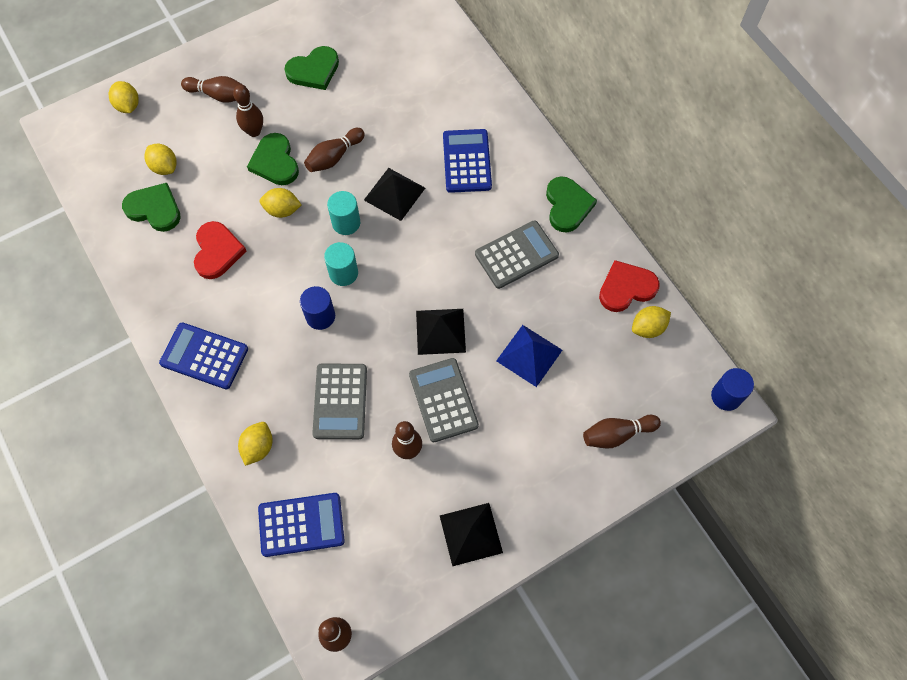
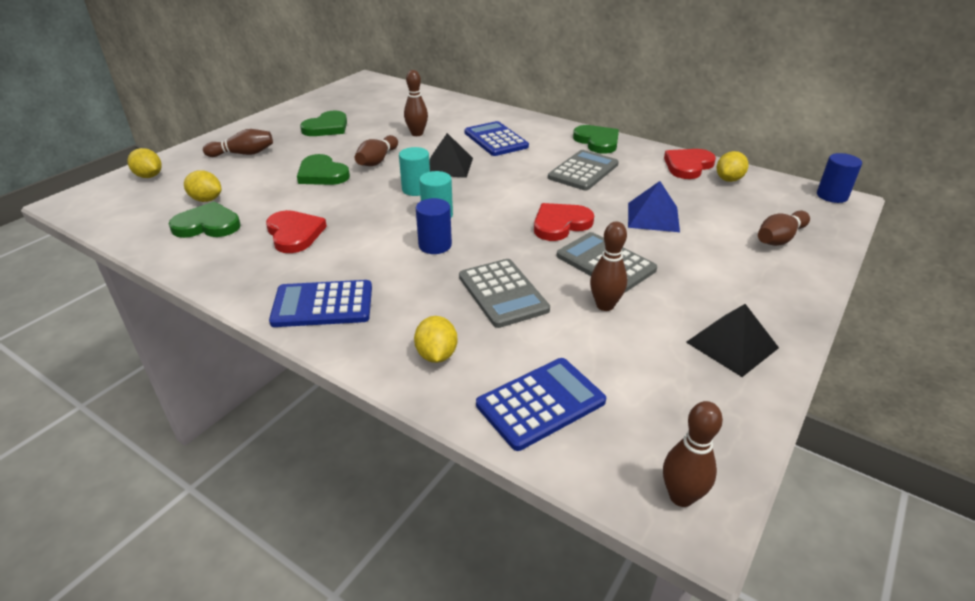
camera: 25 degrees left, 30 degrees down
(254, 131) = (290, 164): brown bowling pin -> brown bowling pin (417, 134)
(282, 210) = (348, 196): yellow lemon -> none
(440, 331) = (560, 224): black pyramid -> red heart

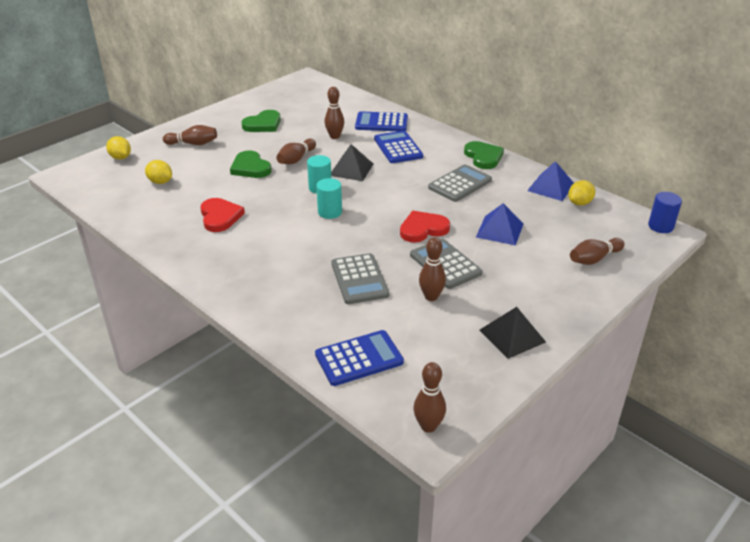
camera: 10 degrees right, 0 degrees up
(207, 225) = (158, 203): green heart -> none
(323, 305) = (229, 274): blue calculator -> blue calculator (381, 123)
(435, 245) = (321, 237): blue cylinder -> none
(436, 355) = (299, 318): yellow lemon -> none
(688, 166) = (551, 187): red heart -> blue pyramid

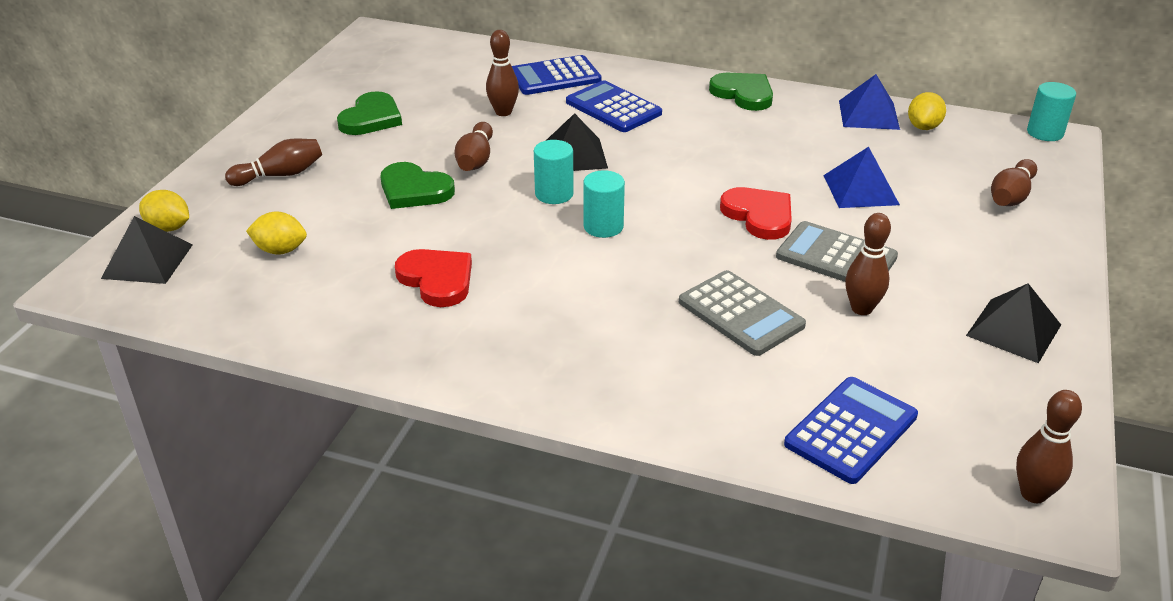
camera: 25 degrees left, 0 degrees up
(98, 171) = (147, 261): none -> black pyramid
(423, 229) = (759, 215): red heart -> red heart turned 105 degrees clockwise
(460, 184) = (748, 139): grey calculator -> none
(660, 226) = (1045, 133): blue cylinder -> turquoise cylinder

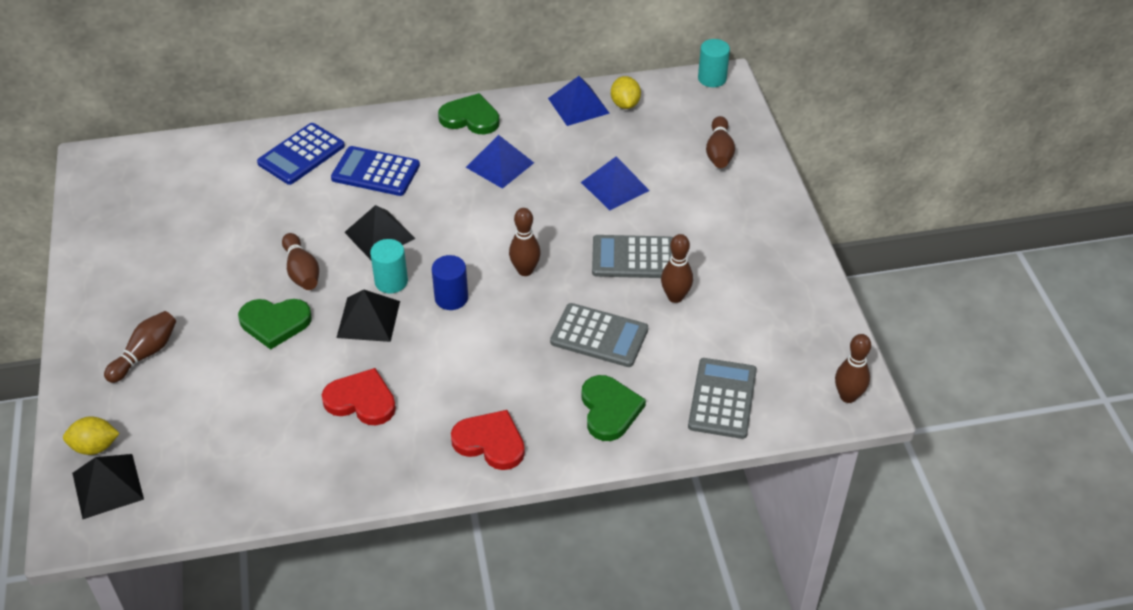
camera: 30 degrees left, 10 degrees up
(280, 250) = (212, 427): yellow lemon -> none
(371, 118) = (175, 262): green heart -> green heart (609, 410)
(503, 112) = (286, 211): brown bowling pin -> brown bowling pin (525, 270)
(603, 227) = (451, 298): turquoise cylinder -> blue cylinder
(745, 137) = (500, 165): none -> blue pyramid
(759, 215) = (558, 240): red heart -> red heart (490, 442)
(851, 430) = (722, 399): blue calculator -> grey calculator
(1013, 330) = (778, 274): black pyramid -> black pyramid (368, 319)

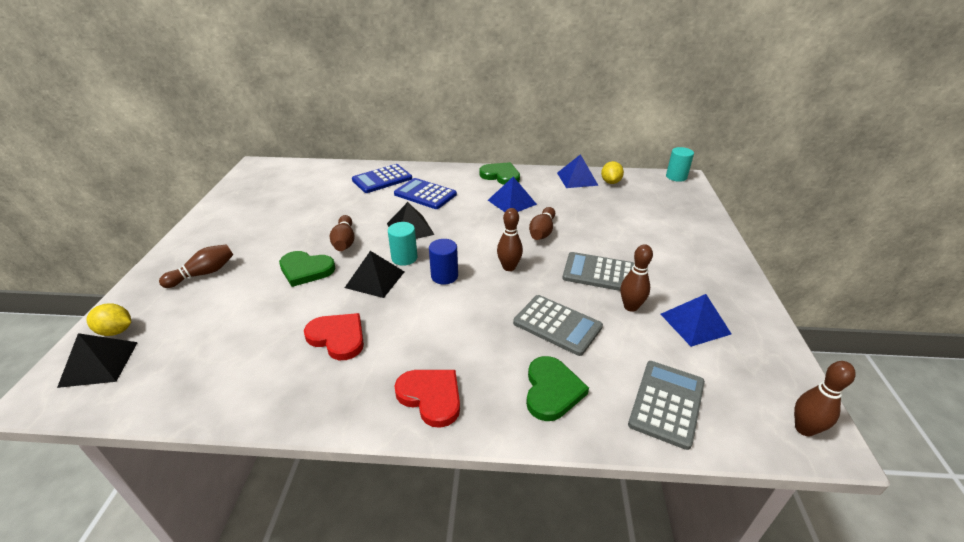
camera: 15 degrees right, 10 degrees down
(615, 186) = (593, 225): blue pyramid -> blue pyramid (695, 323)
(719, 152) = (678, 217): brown bowling pin -> brown bowling pin (542, 232)

